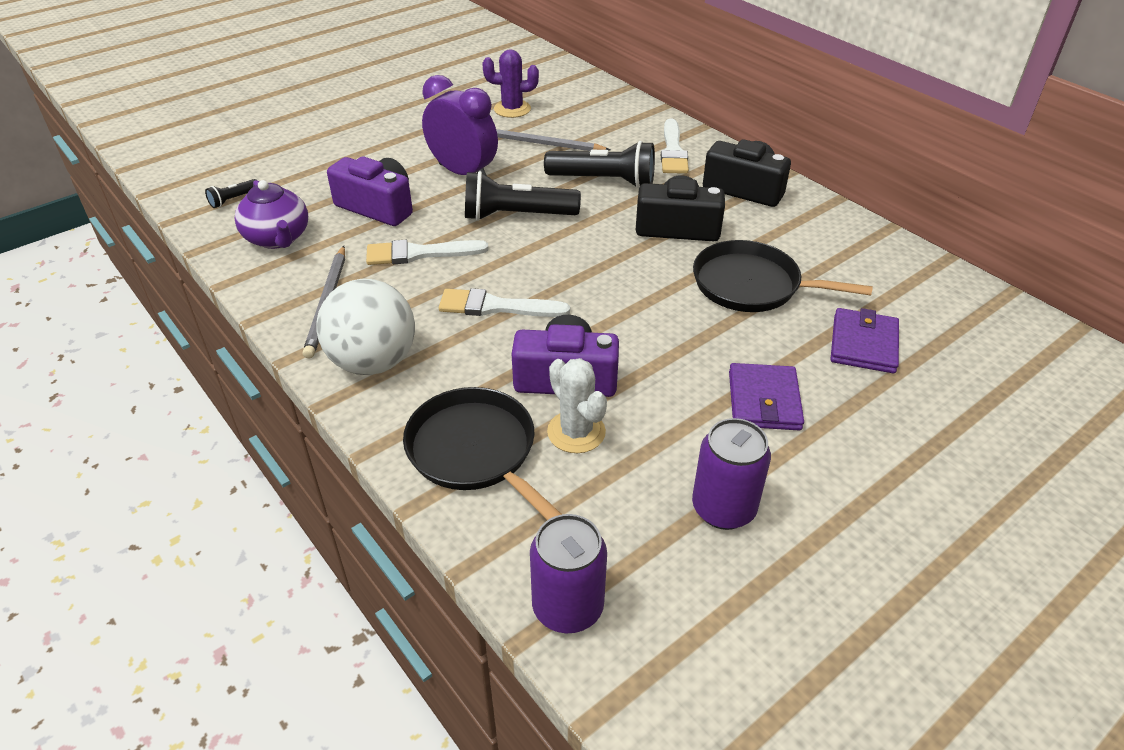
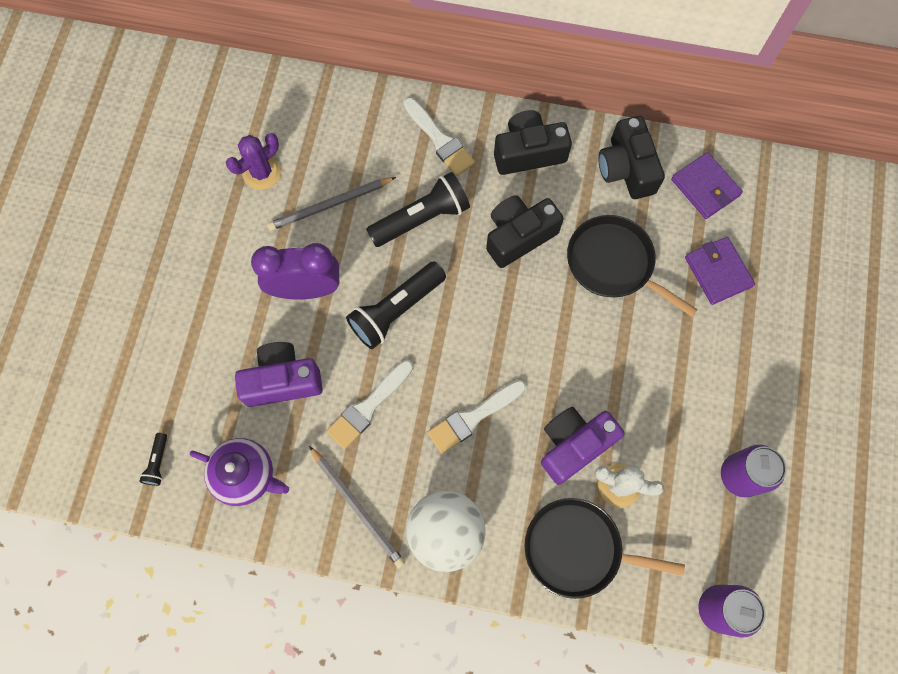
camera: 40 degrees left, 30 degrees up
(752, 285) = (614, 263): black pan -> black pan turned 60 degrees clockwise
(764, 400) = (699, 370): purple wallet -> purple wallet (705, 187)
(833, 237) = (626, 168): none -> black camera

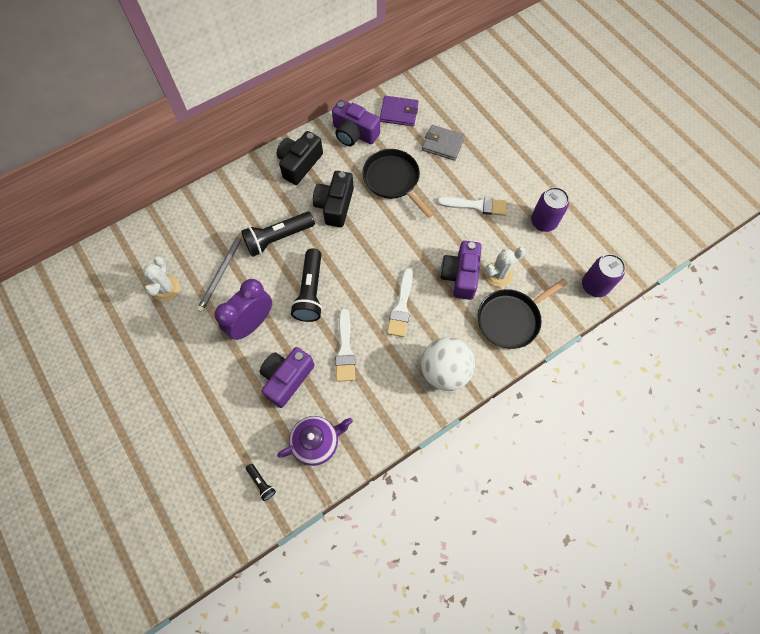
camera: 45 degrees left, 5 degrees down
(262, 172) = (166, 288): purple cactus -> white cactus
(357, 508) = (390, 401): grey pencil -> none
(422, 219) = (278, 238): black flashlight -> black flashlight turned 135 degrees counterclockwise
(440, 140) = (248, 194): white brush -> white brush (476, 205)
(614, 263) = (393, 180): black pan -> black pan turned 60 degrees clockwise
(626, 168) = (354, 133): black camera -> purple camera
(718, 272) = (443, 144): purple wallet -> grey wallet

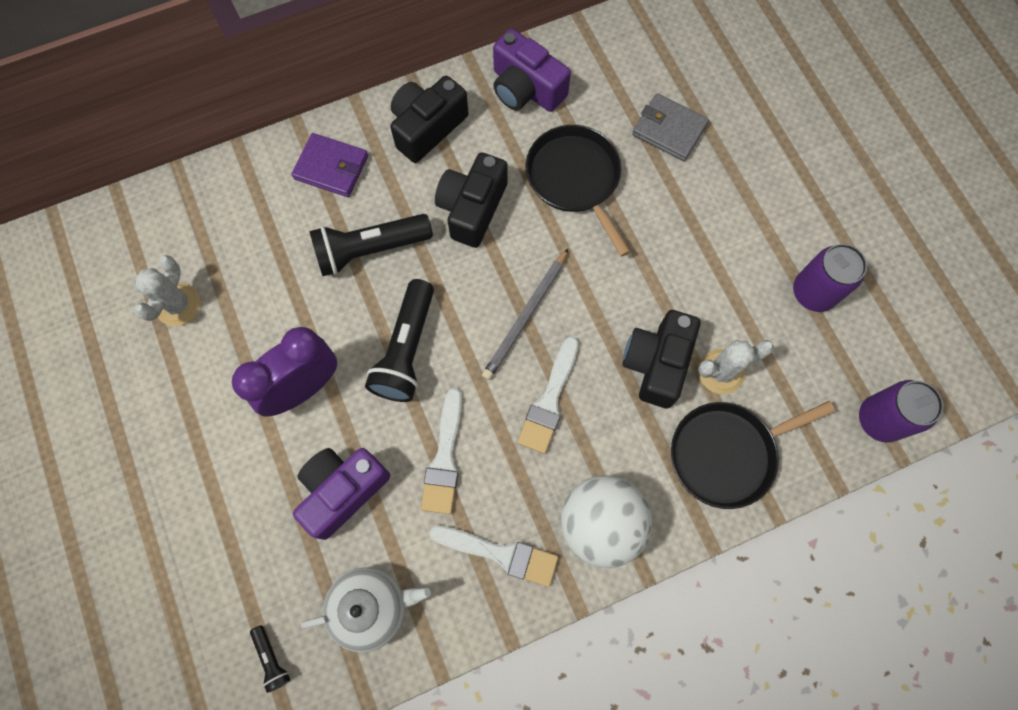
camera: 10 degrees right, 5 degrees up
(222, 272) = (270, 293): grey pencil -> grey pencil (525, 316)
(316, 442) = (371, 607): purple teapot -> white teapot
(399, 113) = (606, 63): purple wallet -> purple wallet (331, 167)
(460, 275) = (656, 363): purple camera -> black camera
(476, 205) = (705, 246): white brush -> white brush (501, 554)

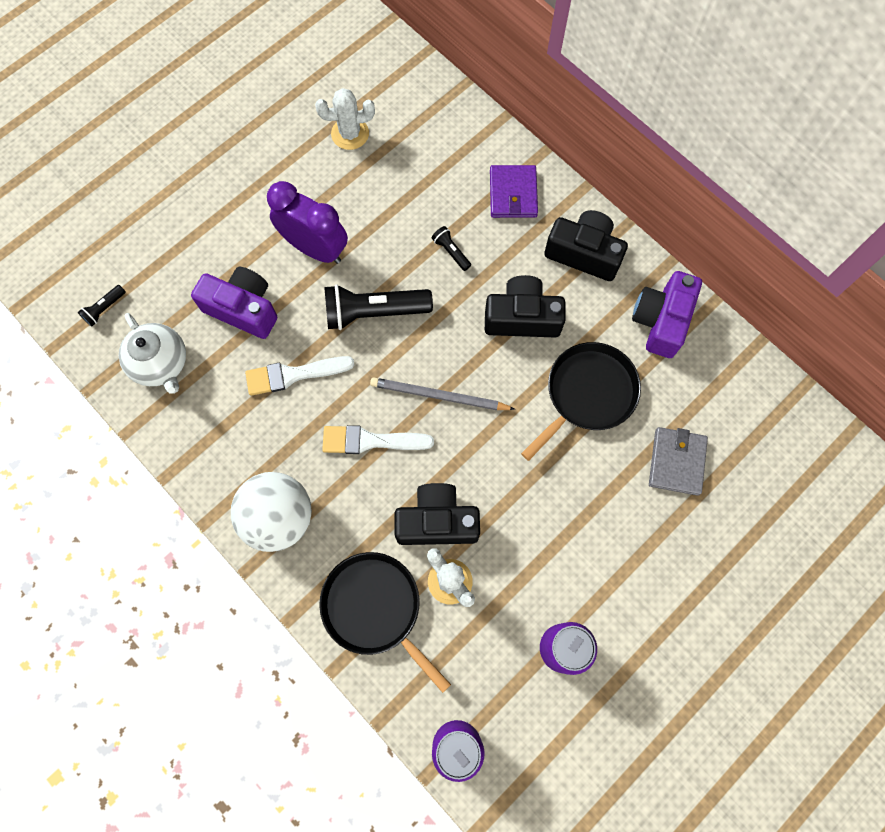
camera: 70 degrees right, 0 degrees up
(370, 249) = (451, 251): black flashlight -> black flashlight, size x0.46
(501, 554) = (230, 445): white brush -> none

